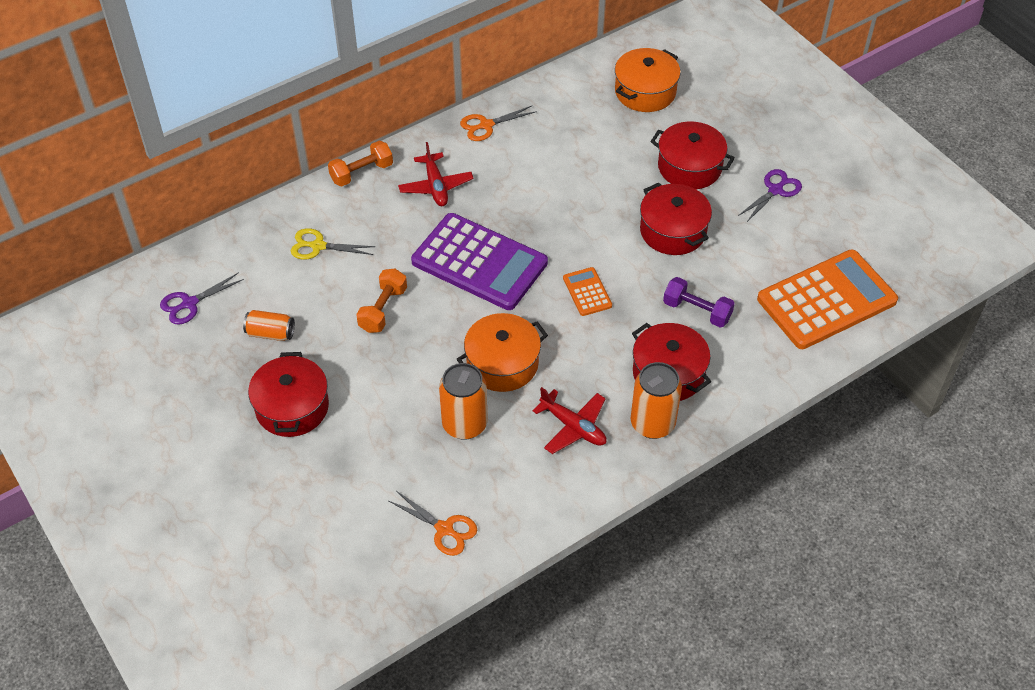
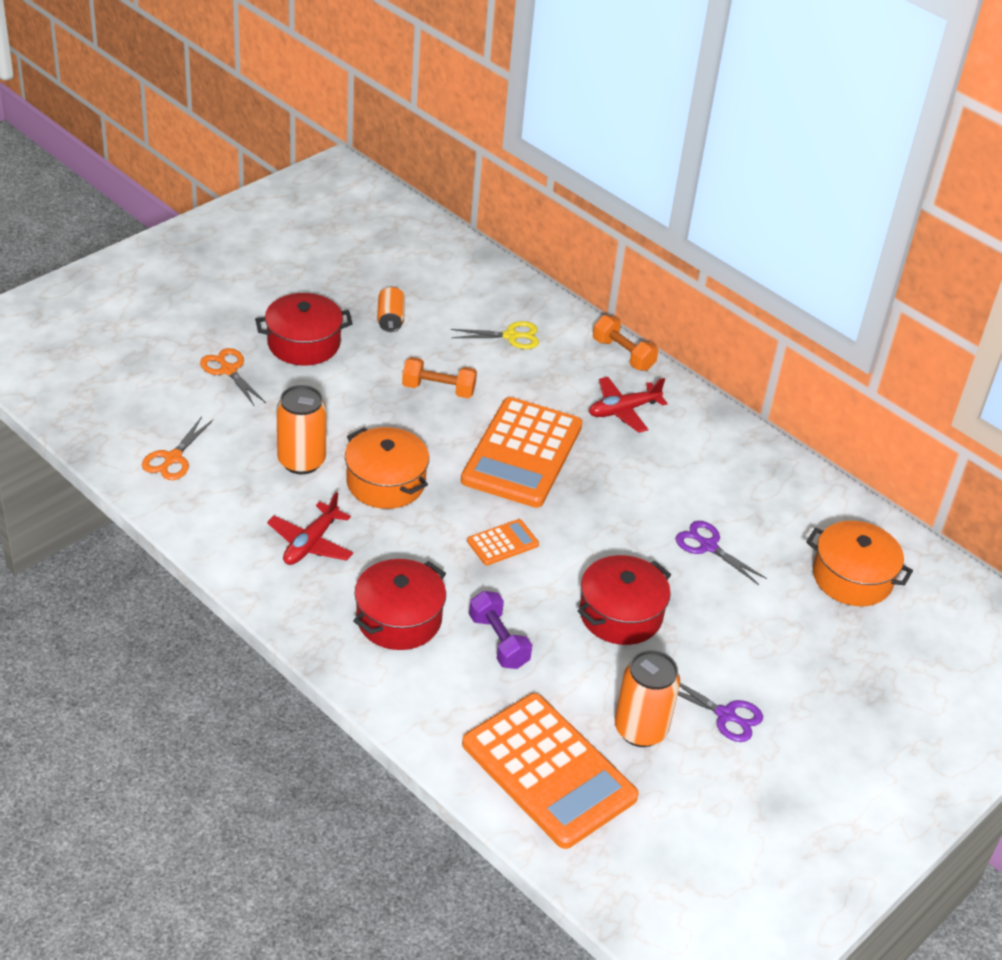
camera: 75 degrees right, 10 degrees down
(190, 303) = (415, 265): purple scissors -> purple scissors (708, 546)
(318, 246) = (510, 336): yellow scissors -> yellow scissors turned 90 degrees clockwise
(479, 262) = (522, 453): purple calculator -> orange calculator
(486, 125) = (733, 441): orange scissors -> orange scissors (228, 370)
(652, 423) = (325, 608): orange can -> orange can (640, 729)
(689, 167) = (735, 626): red pot -> none
(697, 311) = (498, 641): purple dumbbell -> purple dumbbell turned 45 degrees counterclockwise

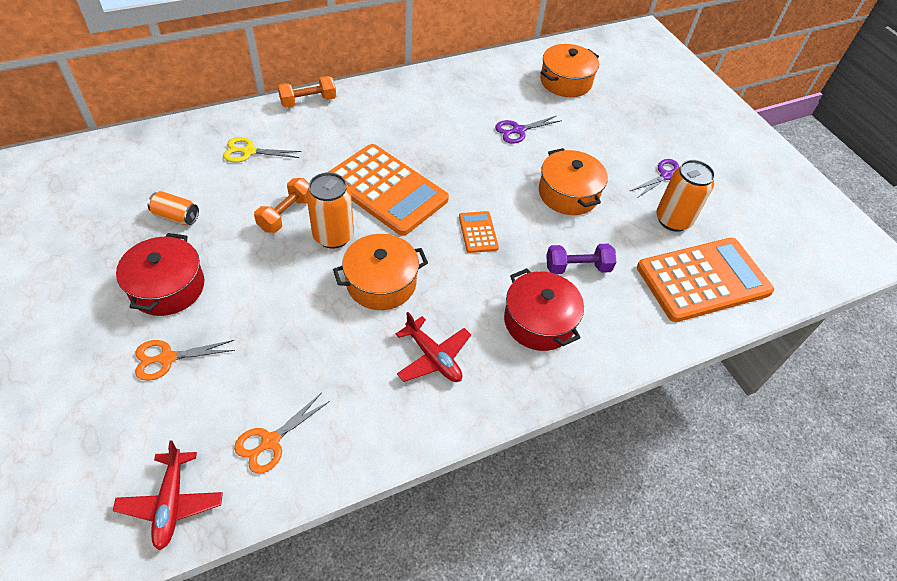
camera: 70 degrees left, 10 degrees up
(173, 458) = (271, 441): orange scissors -> orange scissors turned 90 degrees clockwise
(301, 461) = (327, 334): orange can -> orange can (333, 236)
(510, 336) = (249, 151): yellow scissors -> yellow scissors turned 105 degrees counterclockwise
(620, 614) = (568, 194): red pot -> orange pot
(623, 410) = (368, 122): red plane -> red plane (171, 503)

